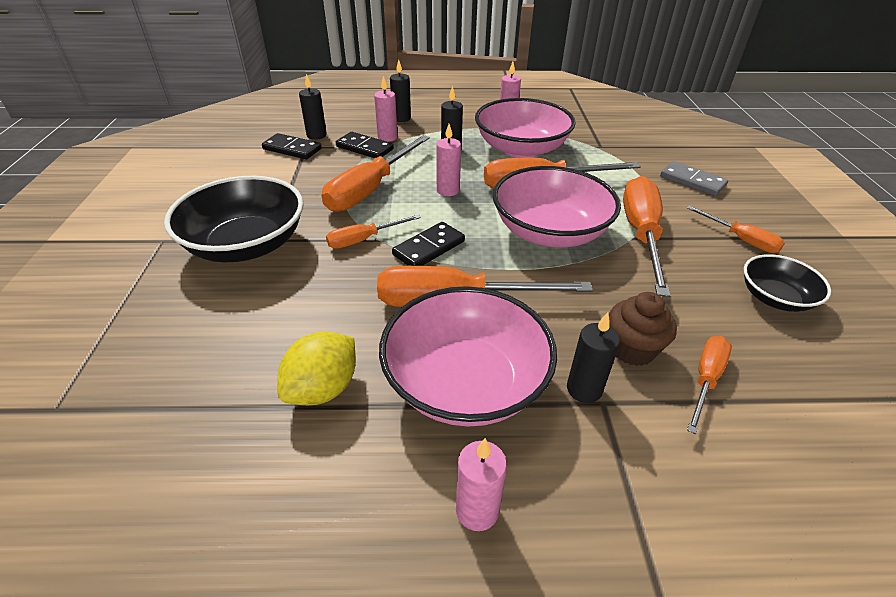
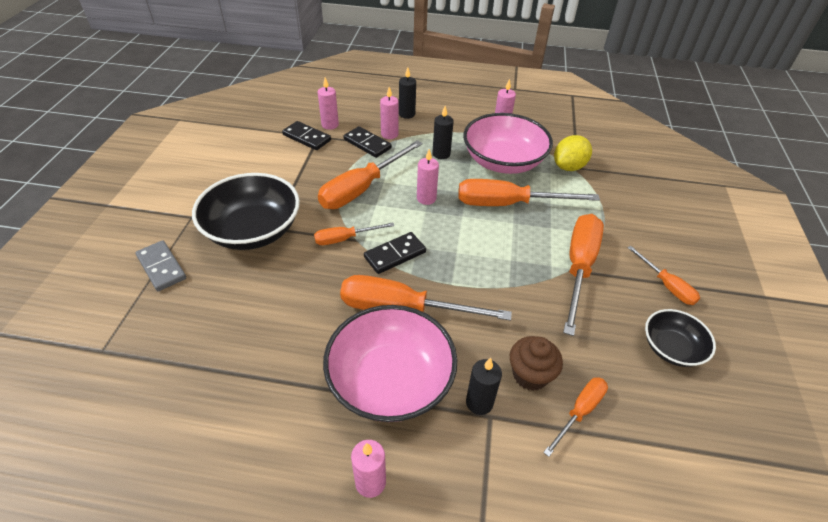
camera: 10 degrees right, 5 degrees up
(316, 135) = (330, 125): black candle -> pink candle
(323, 388) = (285, 367): yellow lemon -> yellow lemon (568, 167)
(549, 232) = (500, 253): pink bowl -> none
(692, 181) = (647, 217): grey domino -> grey domino (161, 267)

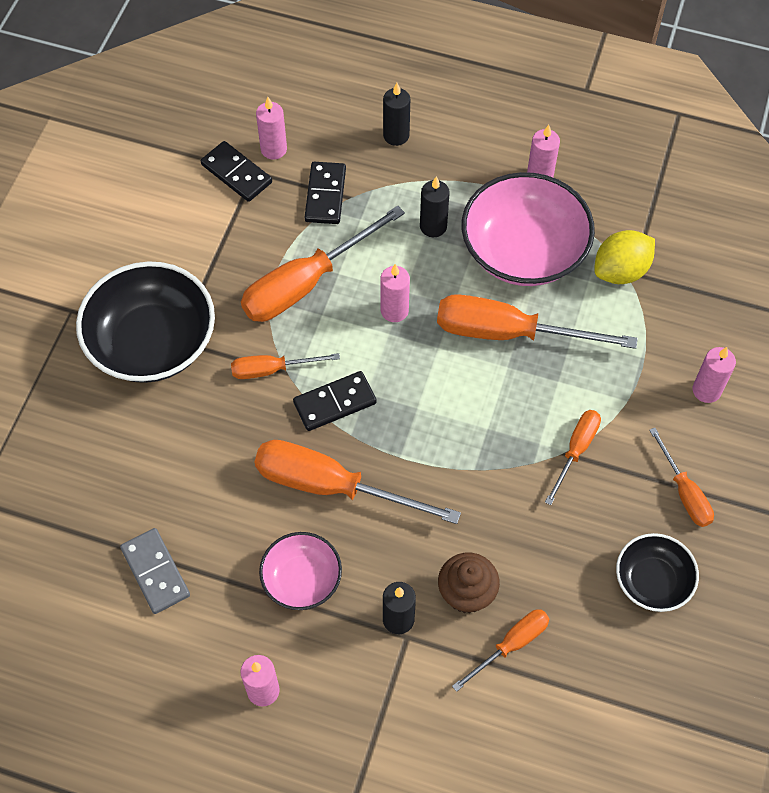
camera: 10 degrees right, 15 degrees up
(161, 267) = (36, 390): grey domino -> grey domino (155, 572)
(367, 144) = (325, 195): black domino -> black domino turned 45 degrees clockwise
(389, 134) = (362, 178): pink candle -> pink candle (706, 390)
(390, 380) = (302, 579): pink bowl -> pink bowl, size x0.55
(579, 267) = (576, 450): orange screwdriver -> orange screwdriver, size x0.54

